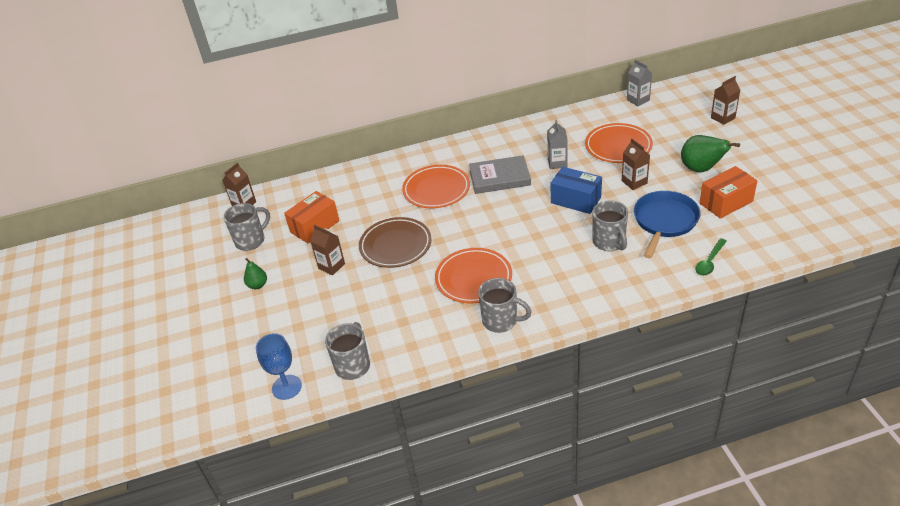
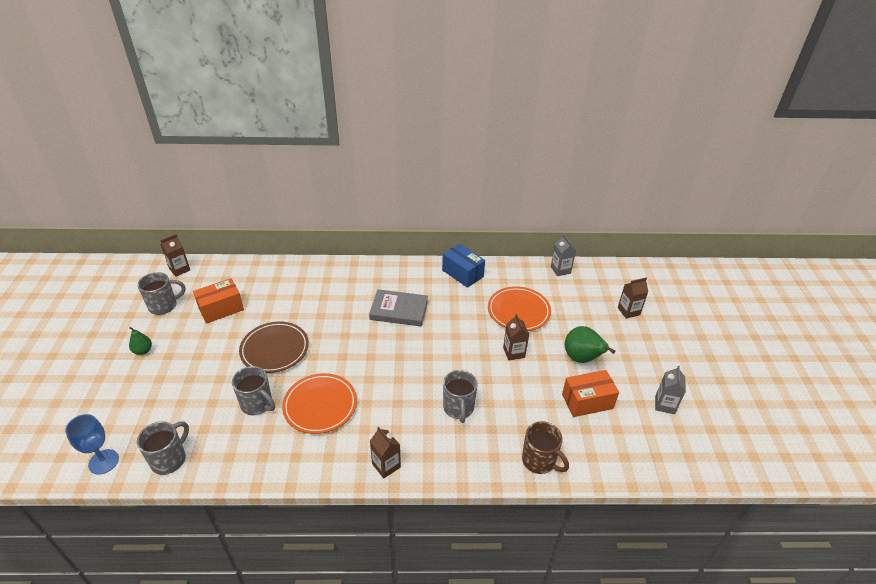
camera: 10 degrees right, 0 degrees up
(331, 266) = (211, 352): brown carton -> brown carton (386, 465)
(436, 190) = (339, 305): orange plate -> none
(501, 321) = (319, 458): grey mug -> grey mug (257, 404)
(557, 163) = (456, 311): grey carton -> grey carton (664, 405)
(575, 200) = (452, 354): blue box -> blue box (462, 273)
(664, 221) = (520, 402): blue pan -> none
(709, 262) = (539, 461): green spoon -> brown mug

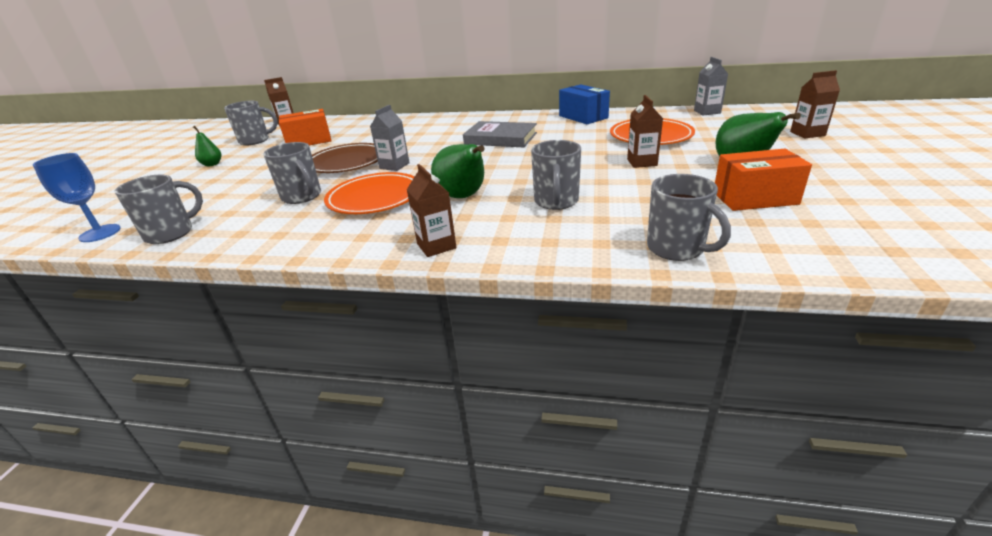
camera: 15 degrees right, 10 degrees down
(389, 402) = (463, 197): none -> green pear
(539, 461) = (677, 249): brown mug -> grey mug
(664, 405) = (891, 202): grey carton -> grey carton (394, 166)

